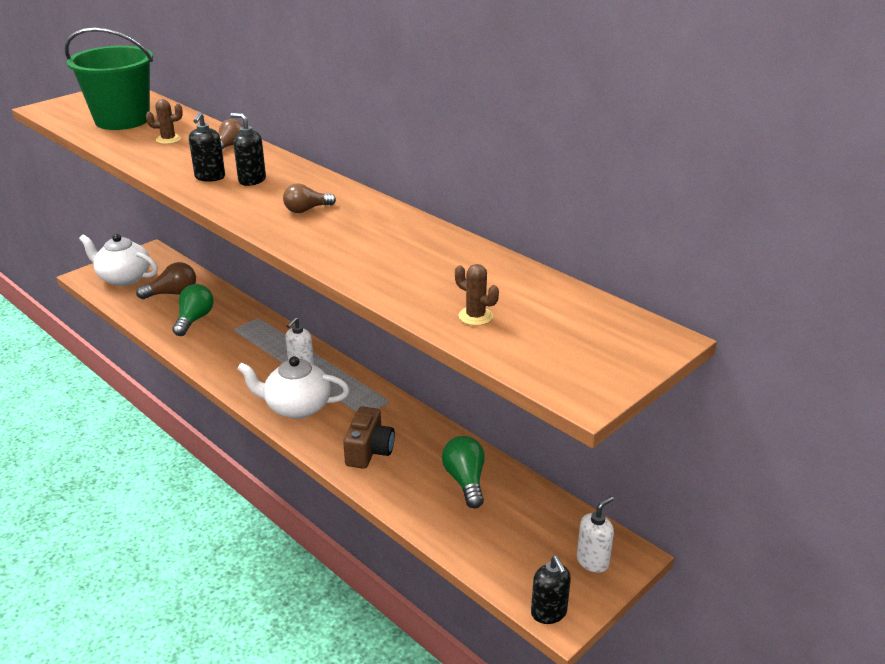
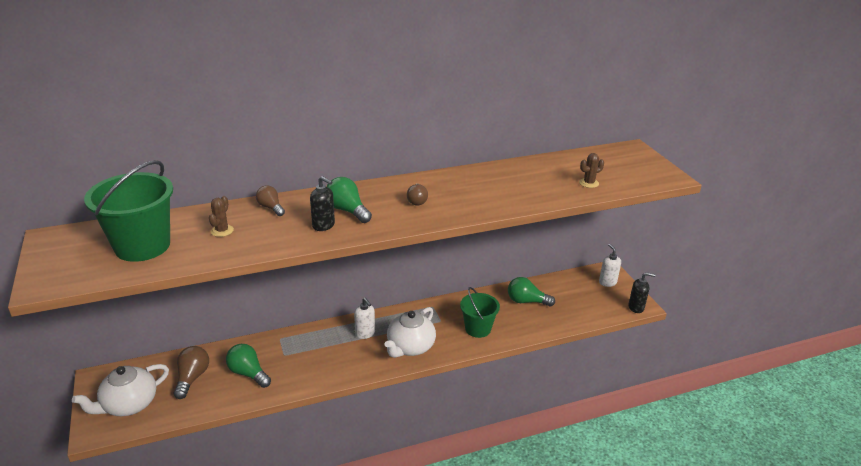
camera: 65 degrees left, 0 degrees up
(252, 180) = (347, 210): black soap dispenser -> green light bulb
(369, 451) = (478, 329): brown camera -> green bucket

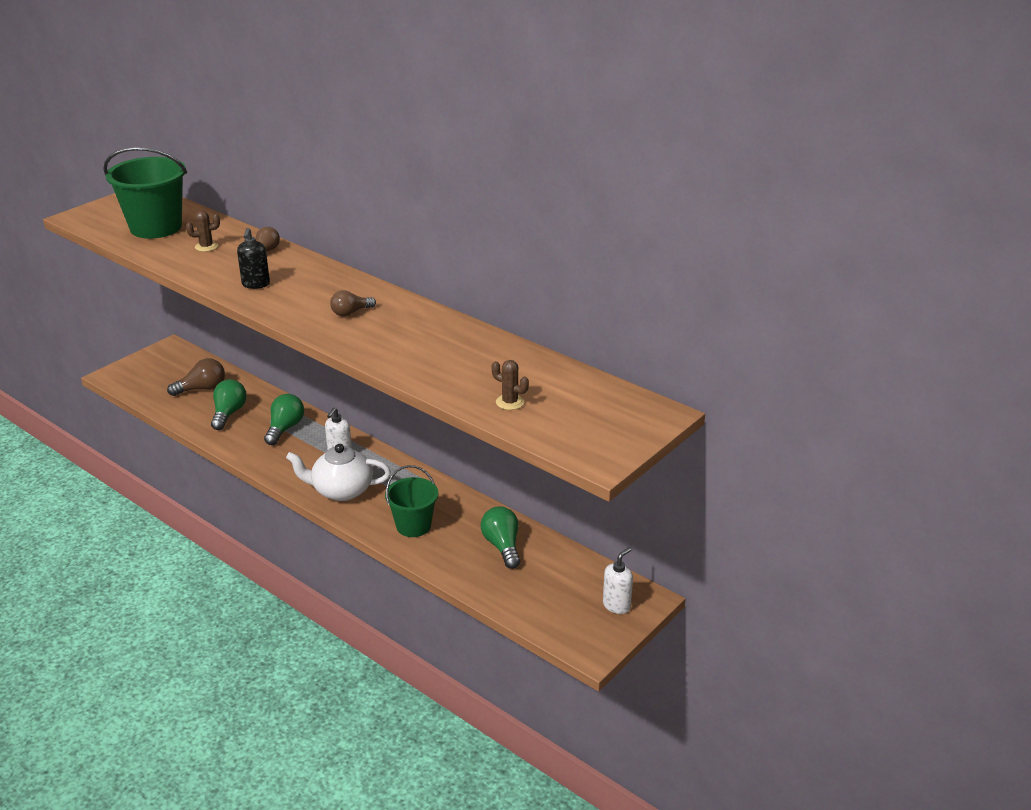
camera: 60 degrees right, 0 degrees up
(129, 405) = (149, 376): white teapot -> none
(347, 210) = (295, 286): green light bulb -> green light bulb (285, 428)
(636, 307) = (581, 647): black soap dispenser -> none

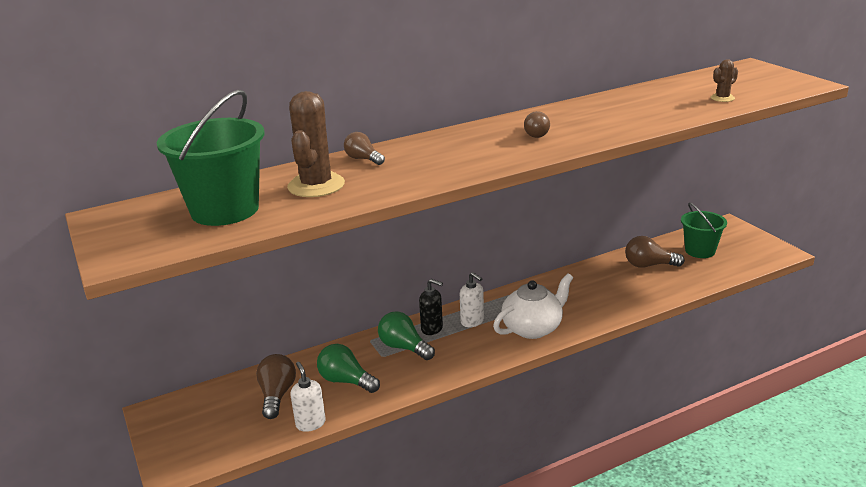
camera: 65 degrees left, 5 degrees down
(206, 247) = (316, 185): brown cactus -> brown cactus, size x2.04
(256, 284) = (438, 167): black soap dispenser -> black soap dispenser (432, 329)
(341, 490) = (533, 328): white teapot -> white teapot turned 150 degrees counterclockwise
(413, 526) = (605, 299): green bucket -> green bucket (700, 251)
(502, 546) = (649, 265): green light bulb -> brown light bulb
(616, 605) = (733, 235): white soap dispenser -> white soap dispenser (310, 423)

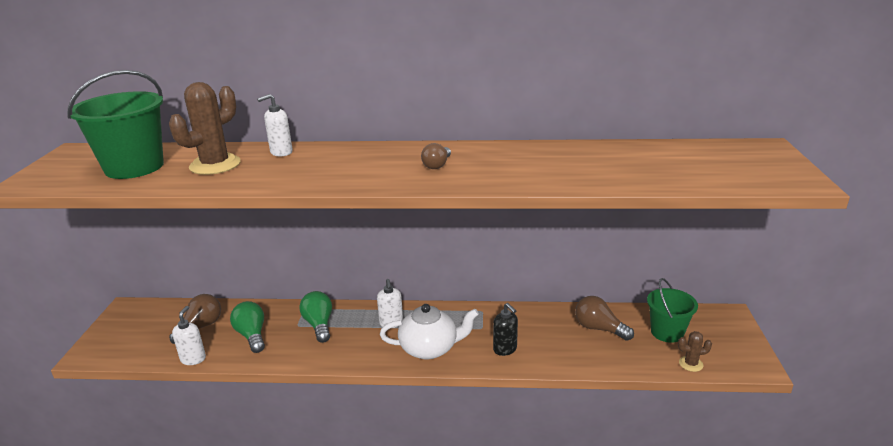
camera: 30 degrees right, 0 degrees up
(363, 159) = (281, 152): brown light bulb -> white soap dispenser
(432, 329) = (356, 317): black soap dispenser -> black soap dispenser (505, 349)
(722, 98) = (672, 174): brown cactus -> brown cactus (690, 364)

